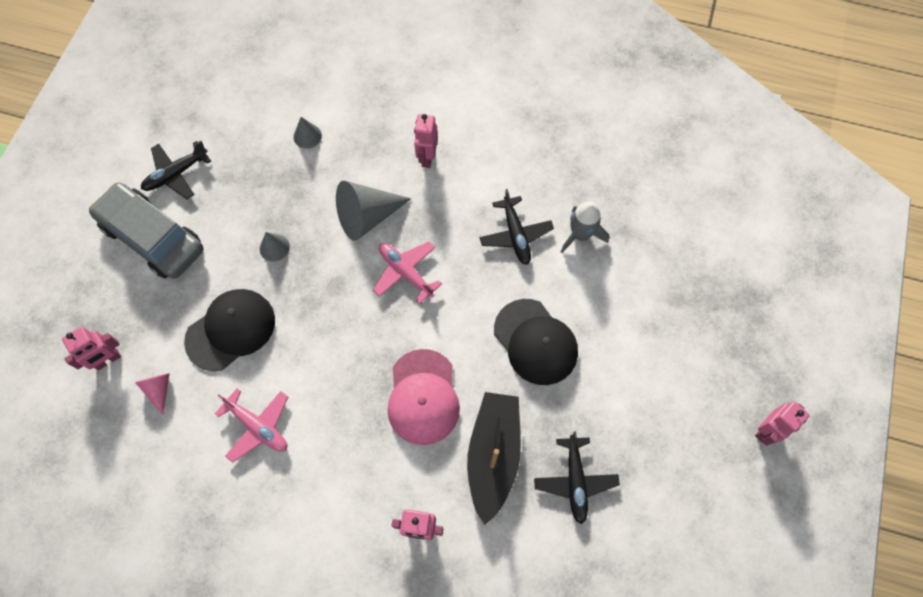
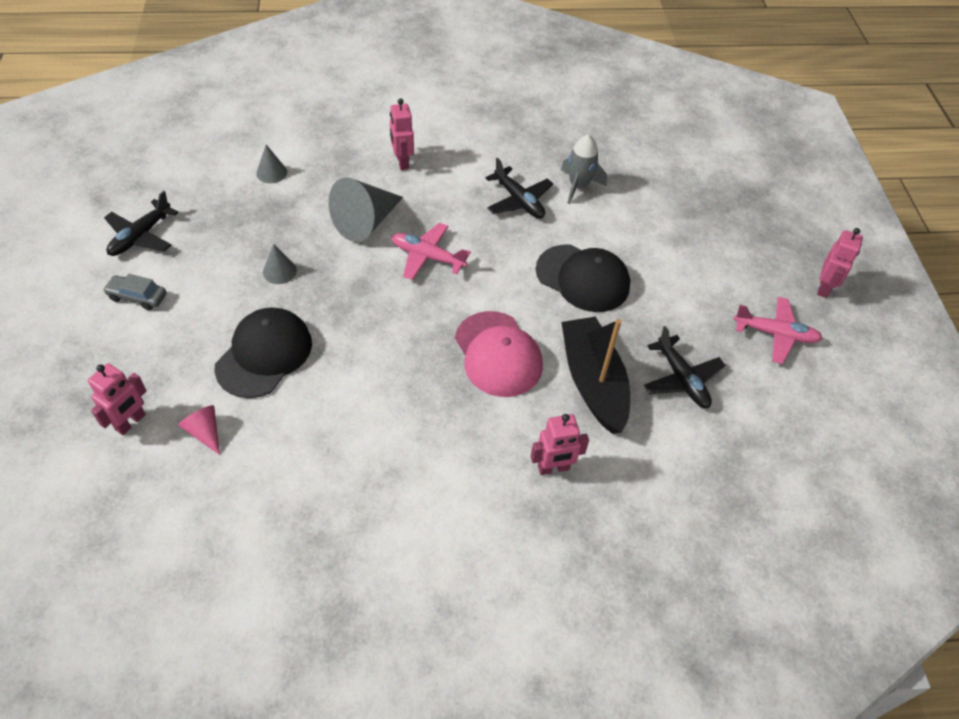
camera: 25 degrees left, 15 degrees down
(153, 237) = (137, 297): grey car -> grey car, size x0.43
(258, 427) = (335, 432): pink plane -> pink plane (775, 334)

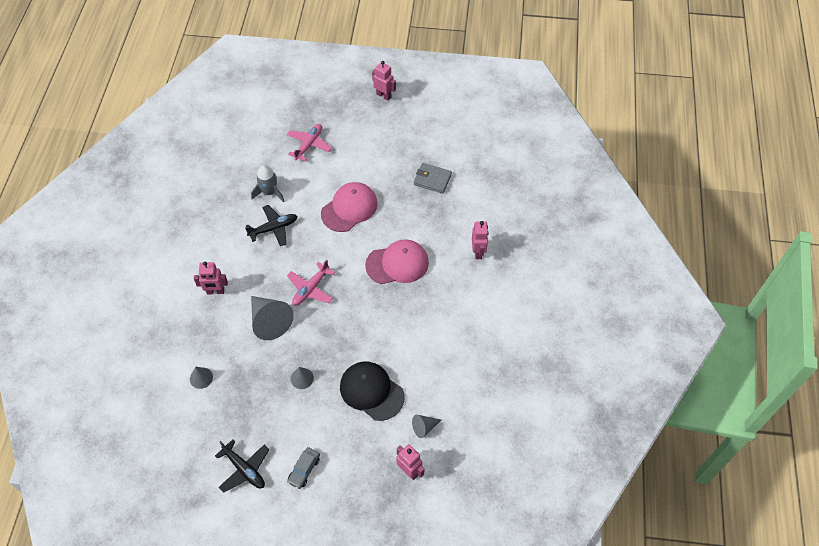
camera: 75 degrees left, 5 degrees up
(205, 432) = (424, 427): pink cone -> grey cone
(583, 278) = (349, 208): black cap -> pink cap
(593, 382) = (426, 221): black boat -> none
(682, 379) = (432, 179): black plane -> grey wallet
(775, 334) = (411, 128): pink plane -> pink plane (309, 145)

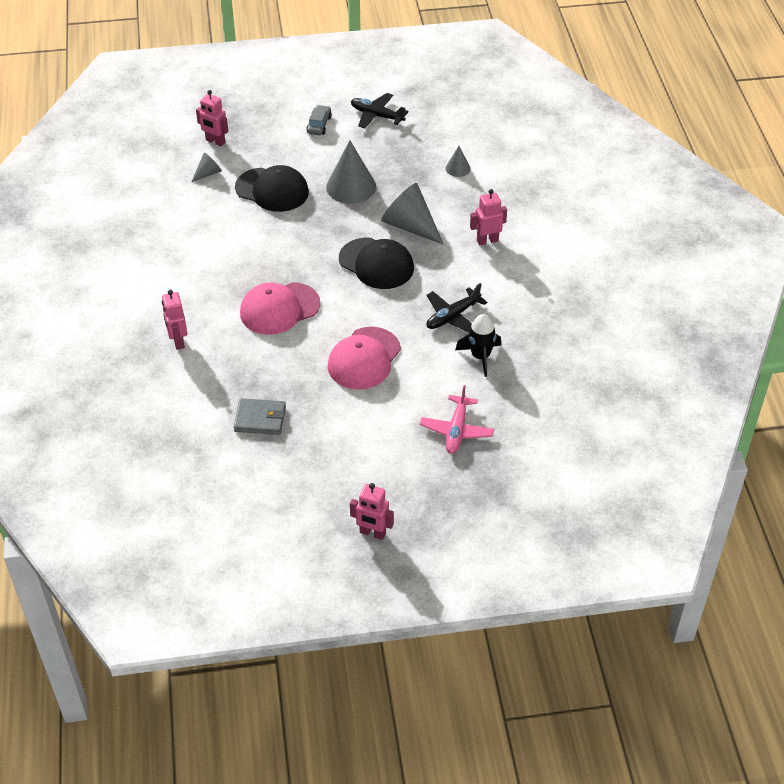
camera: 165 degrees right, 10 degrees down
(269, 192) = (480, 356): grey rocket -> black rocket
(302, 378) = (351, 187): grey cone -> grey cone, size x1.97
(310, 289) = (376, 264): pink plane -> black cap

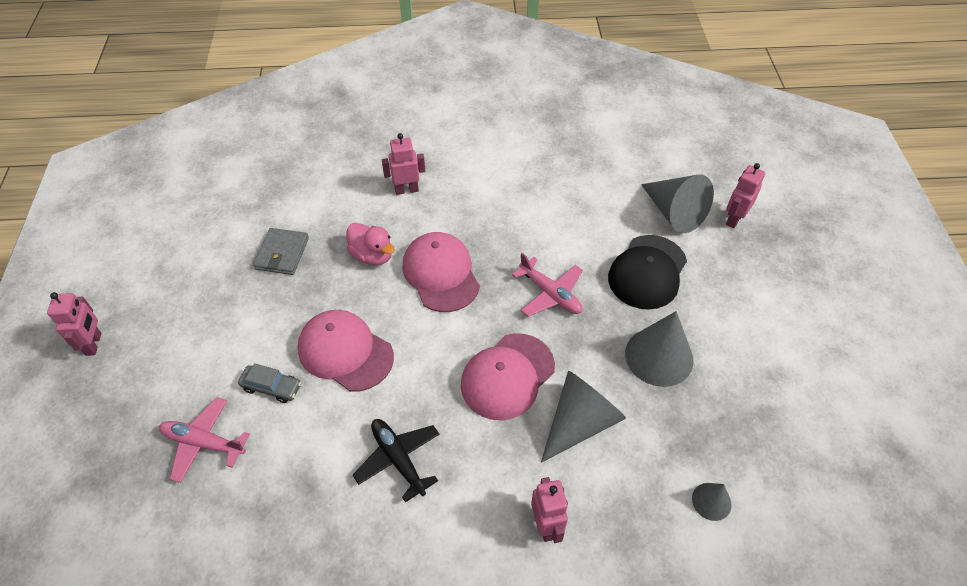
camera: 95 degrees right, 5 degrees up
(208, 173) = (674, 213): grey cone -> grey cone, size x1.97
(260, 355) = (372, 255): none -> pink duck
(297, 243) = (550, 294): none -> pink plane
(319, 125) = (786, 326): grey car -> grey car (271, 387)
(372, 533) = (94, 344): pink robot -> pink robot turned 150 degrees clockwise
(376, 115) = (821, 398): black plane -> none
(376, 264) = (507, 376): black cap -> pink cap
(480, 356) = (318, 487): black rocket -> none

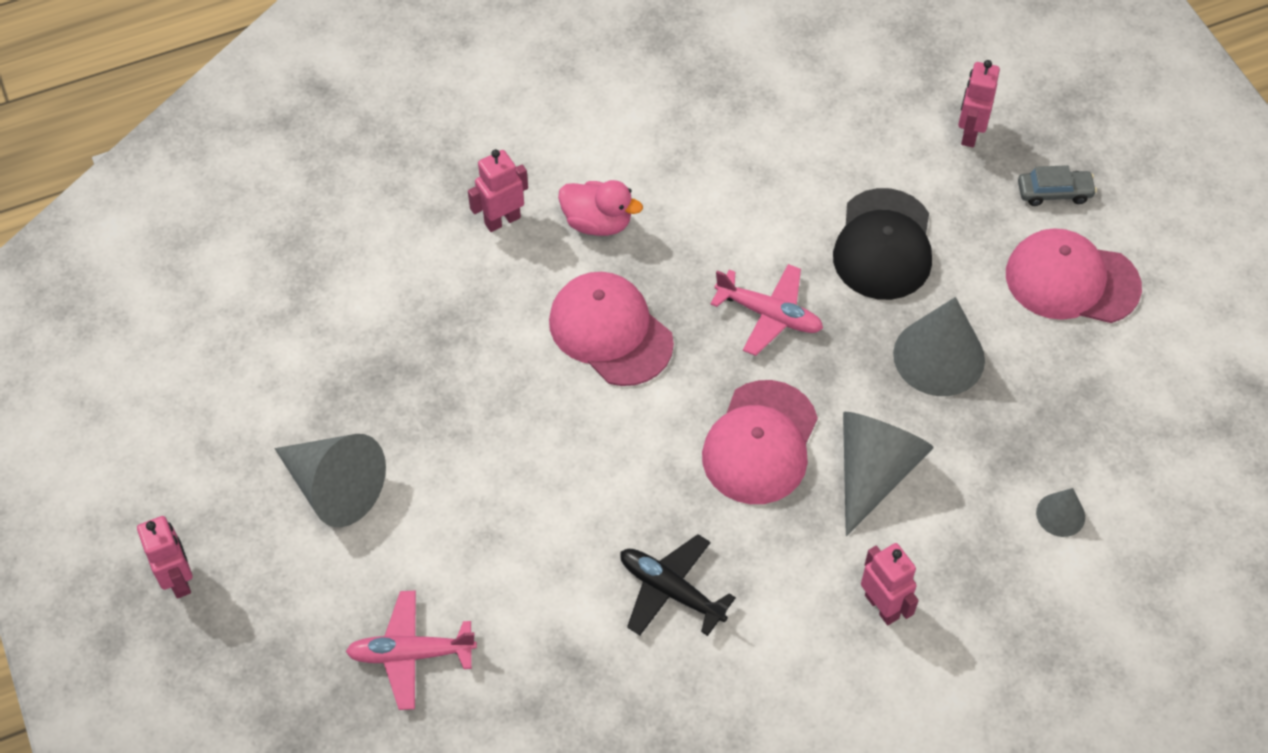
camera: 20 degrees left, 5 degrees up
(271, 387) = (461, 556): grey car -> grey car (1054, 192)
(282, 253) = (372, 370): grey wallet -> none
(345, 352) = (534, 479): pink cap -> pink cap (1071, 280)
(372, 255) = (503, 334): pink duck -> pink duck (597, 222)
(674, 213) = (887, 147): grey cone -> grey cone (334, 487)

